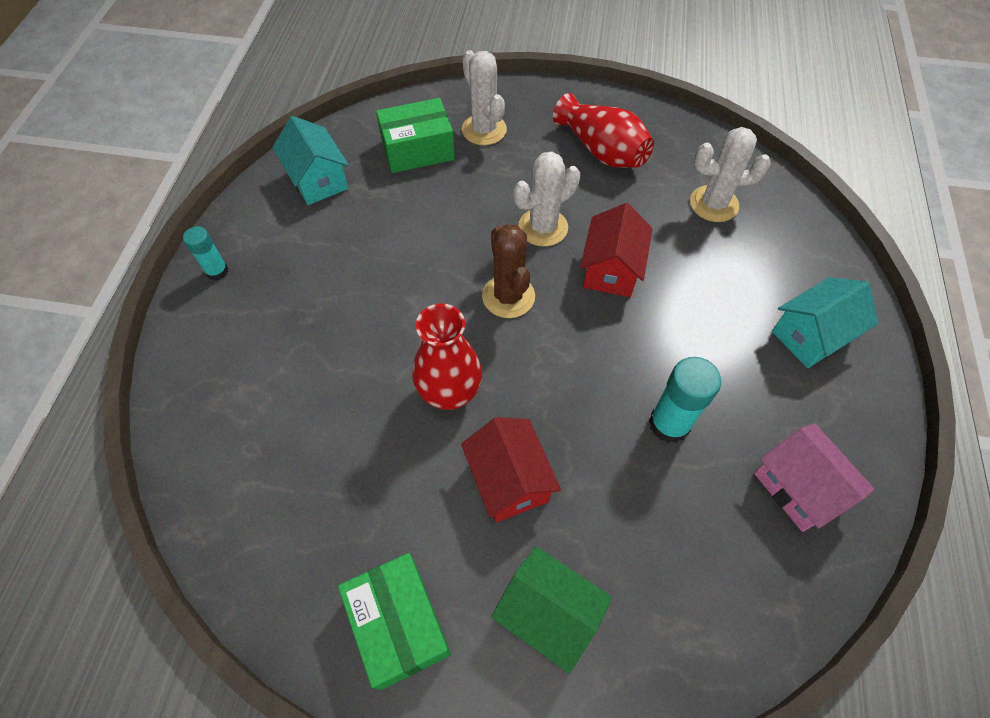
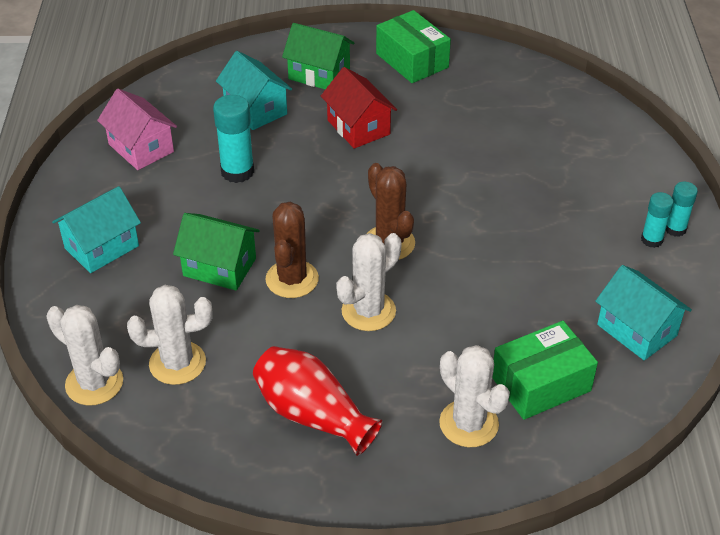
camera: 170 degrees right, 15 degrees down
(248, 262) = (652, 240): none -> turquoise glue stick
(450, 393) = (419, 169): red vase -> none
(611, 269) = (292, 279): red house -> brown cactus
(647, 543) = (255, 109): none -> turquoise house
(683, 293) = (219, 267): none -> green house
(782, 196) = (94, 383): none -> white cactus

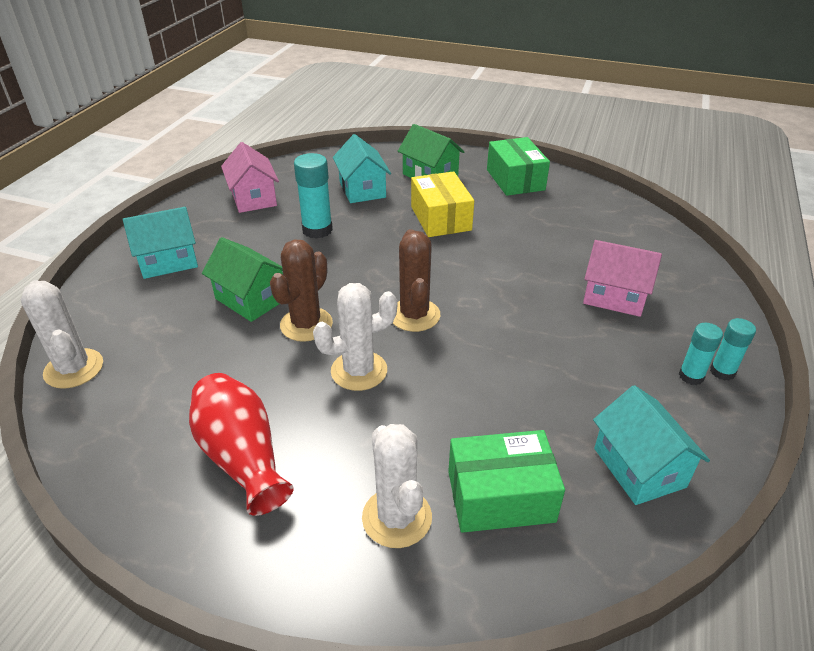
camera: 20 degrees right, 5 degrees down
(177, 363) = (155, 371): white cactus -> none
(358, 127) = (440, 218): red house -> yellow box
(562, 177) = (614, 296): none -> pink house

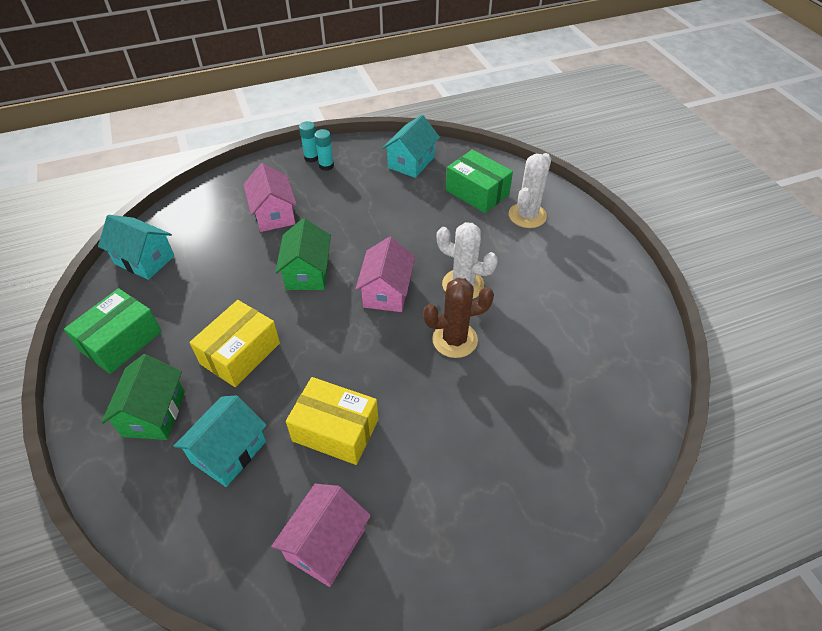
camera: 130 degrees left, 10 degrees up
(74, 369) = (637, 433): white cactus -> none
(168, 261) = (490, 507): turquoise house -> turquoise house (144, 260)
(242, 457) = (571, 288): red vase -> none
(251, 299) = (466, 395): green house -> green house (307, 273)
(317, 230) = (335, 430): turquoise glue stick -> yellow box
(414, 315) = (386, 292): brown cactus -> pink house

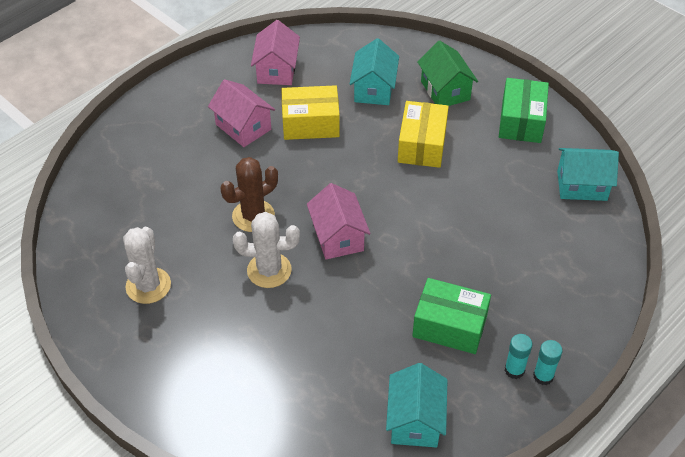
camera: 155 degrees right, 0 degrees up
(274, 214) = (512, 278): pink house -> pink house (243, 127)
(307, 273) = (424, 228): green house -> none
(477, 192) = (306, 401): green box -> green box (449, 326)
(527, 215) = (232, 387): white cactus -> white cactus (148, 286)

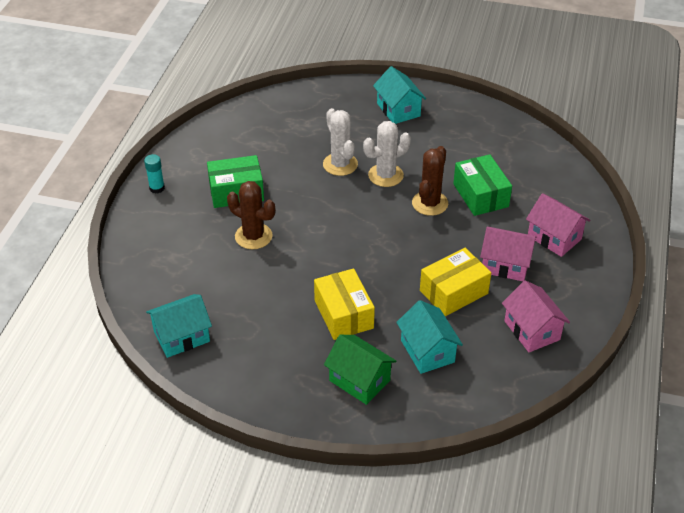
camera: 150 degrees right, 5 degrees down
(148, 286) = (455, 137): white cactus -> white cactus (340, 164)
(338, 237) = (356, 215): pink house -> pink house (554, 238)
(415, 420) = (228, 137): turquoise house -> turquoise house (398, 110)
(461, 259) = (253, 236): none -> brown cactus
(514, 370) = (178, 184): turquoise glue stick -> none
(521, 121) = (267, 379): green box -> green box (480, 195)

